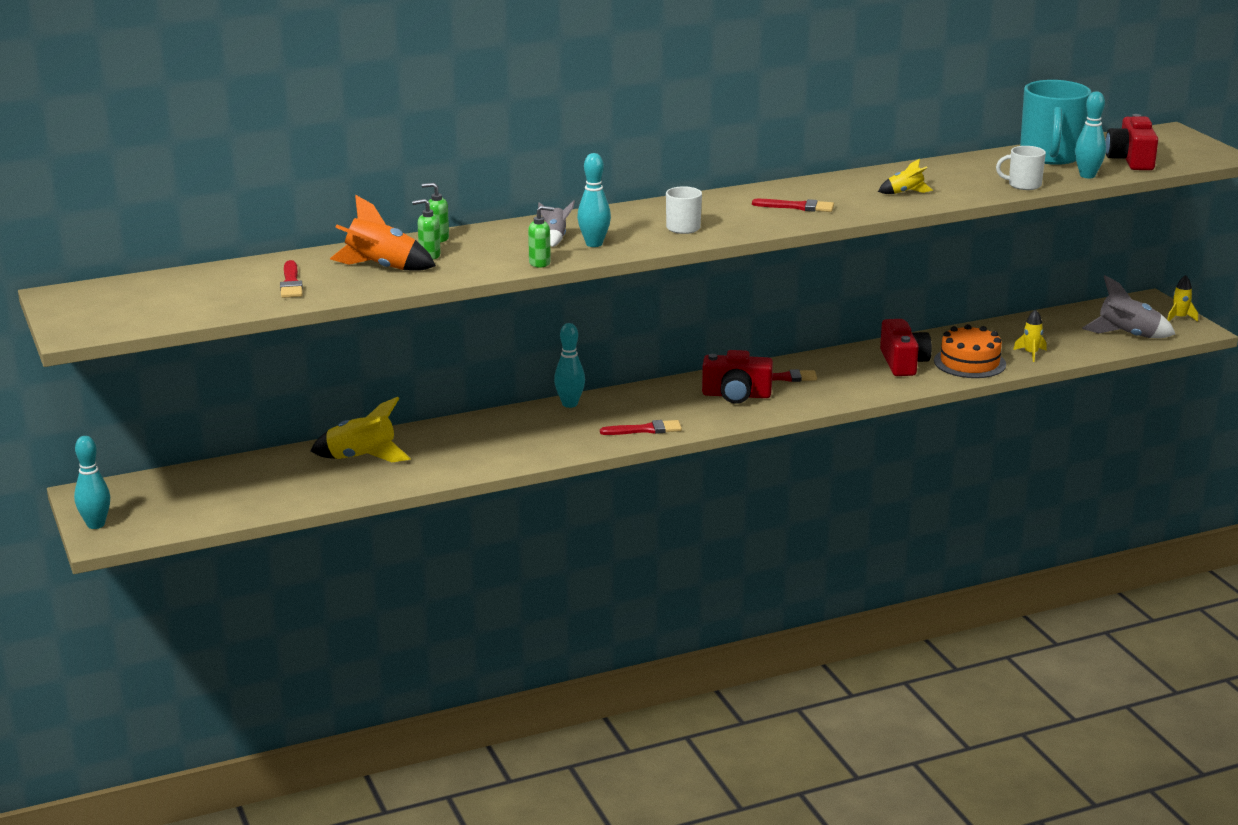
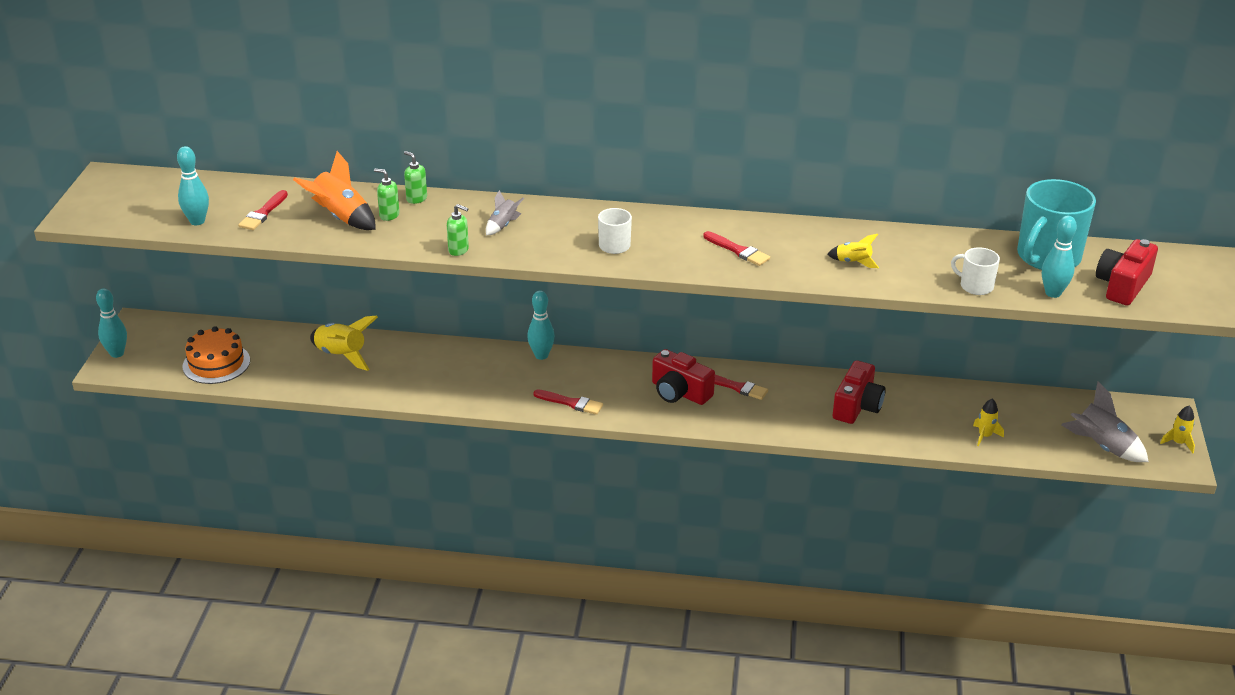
camera: 30 degrees right, 10 degrees up
(594, 244) = (524, 242): turquoise bowling pin -> turquoise bowling pin (197, 221)
(969, 363) = (917, 427): orange cake -> orange cake (216, 363)

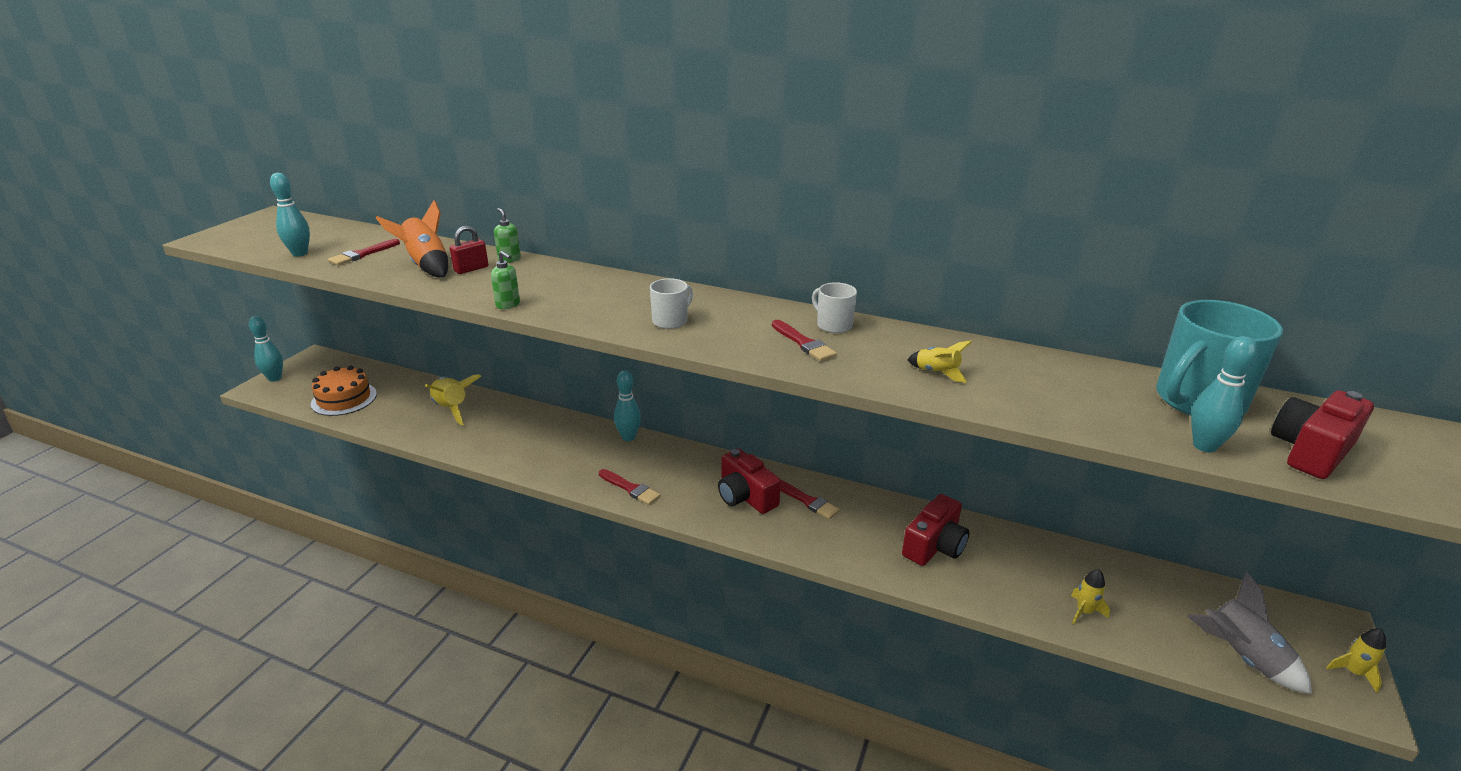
camera: 15 degrees right, 5 degrees down
(389, 215) = (471, 269): green soap dispenser -> red padlock
(503, 225) = (570, 290): grey rocket -> none
(975, 286) = (1092, 422): white mug -> white mug (833, 325)

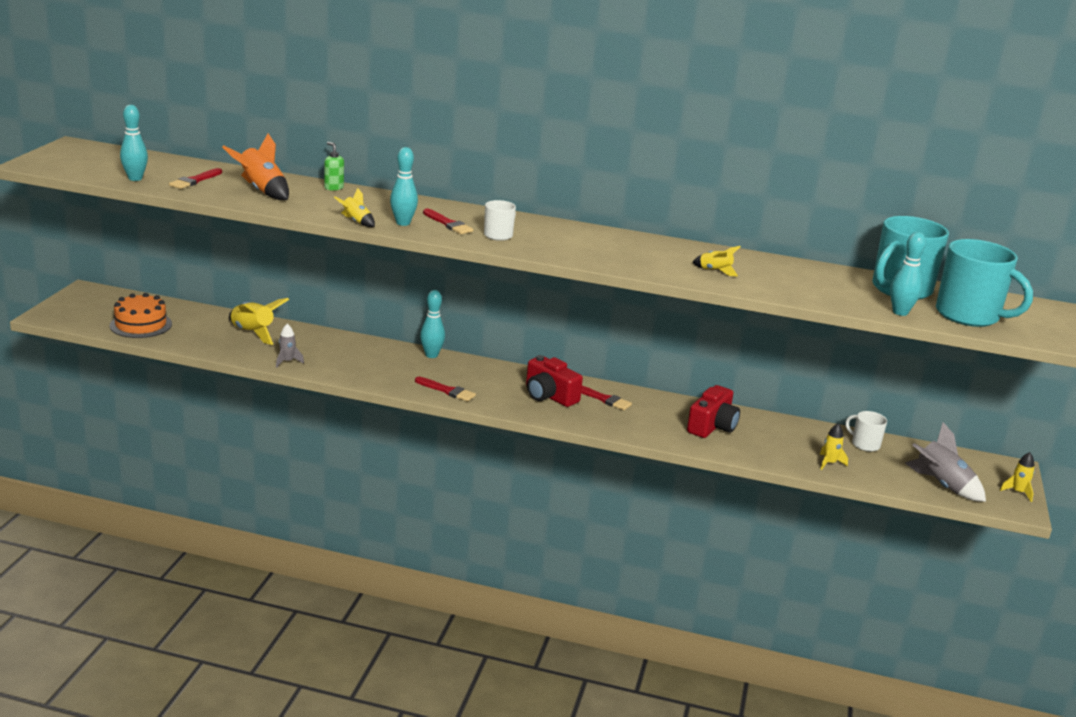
camera: 10 degrees left, 5 degrees down
(275, 378) = (57, 307): turquoise bowling pin -> turquoise bowling pin (403, 223)
(471, 269) = (304, 194): red padlock -> none
(471, 447) = (287, 361): none -> grey rocket
(508, 305) = (356, 222): green soap dispenser -> yellow rocket
(804, 343) = (610, 251): red brush -> red brush (448, 224)
(833, 325) = (630, 240): white mug -> white mug (865, 444)
(1311, 451) = (969, 315): red camera -> turquoise mug

